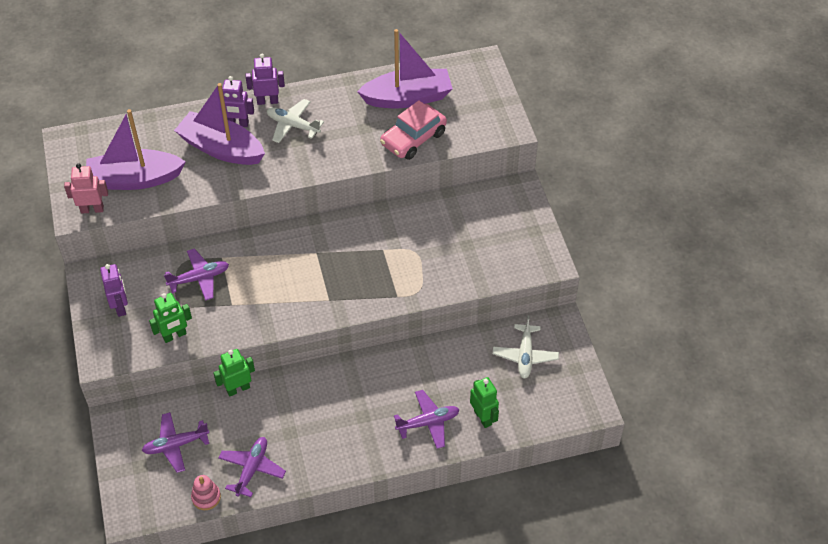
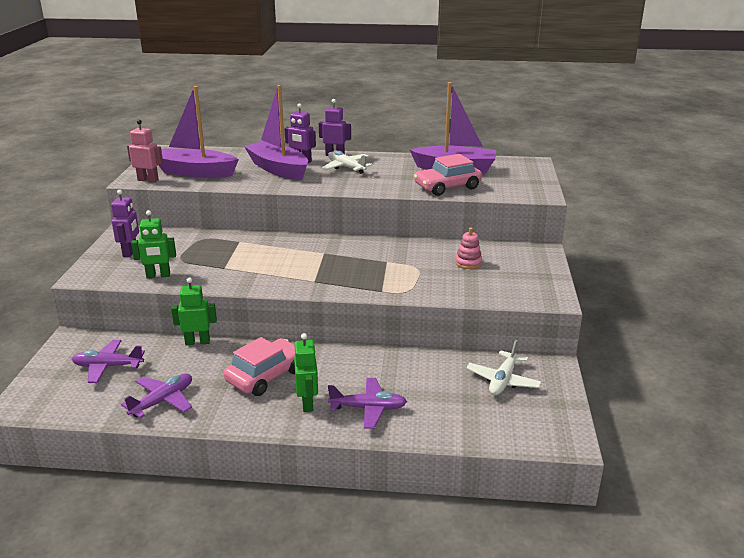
camera: 20 degrees right, 25 degrees down
(199, 278) = (210, 249): purple plane -> none
(206, 497) = (100, 411): pink stacking toy -> pink stacking toy (468, 263)
(324, 412) = (266, 376): none -> pink car
(483, 417) = (432, 418): green robot -> green robot (308, 403)

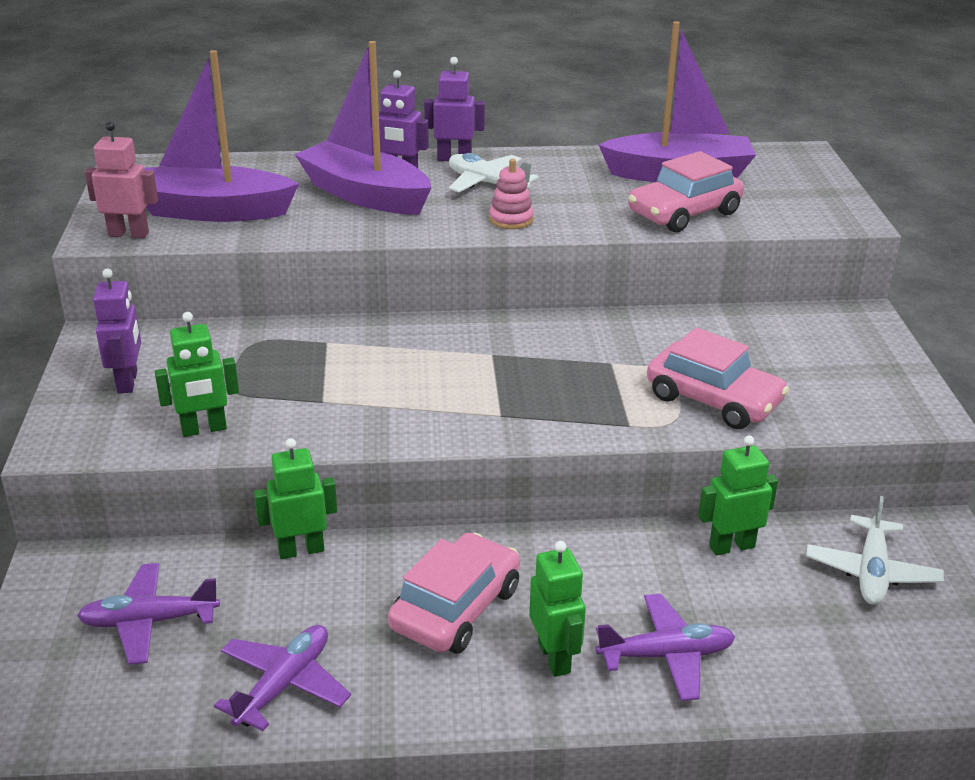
camera: 10 degrees left, 5 degrees up
(429, 361) = (731, 546): none -> green robot
(435, 283) = (714, 399): none -> pink car
(468, 263) = (752, 354): pink stacking toy -> pink stacking toy (511, 219)

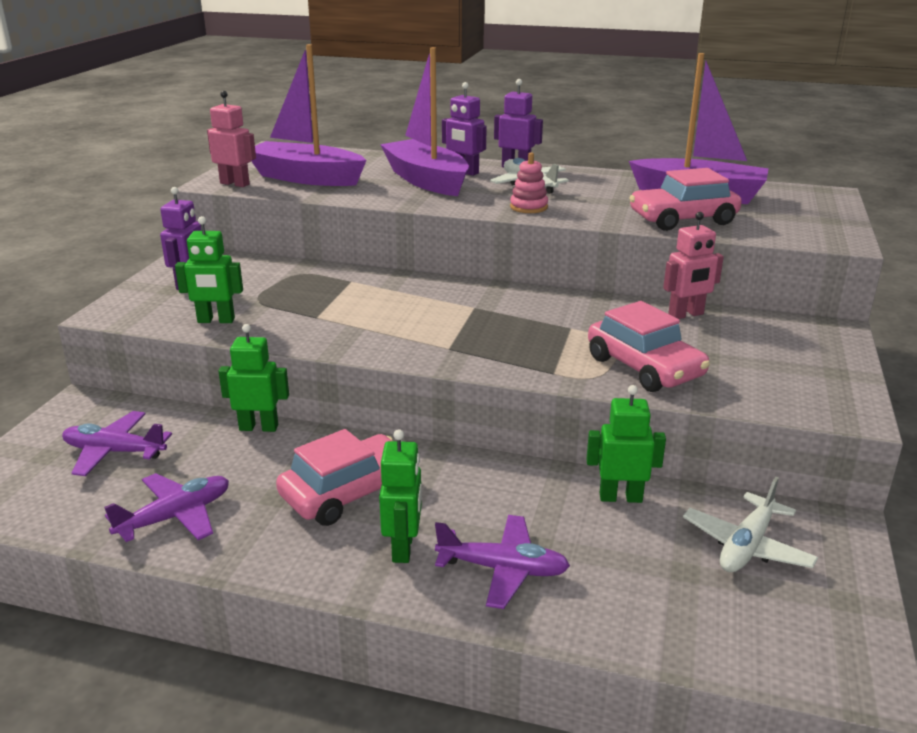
camera: 20 degrees right, 5 degrees down
(716, 323) = (686, 315): none -> pink robot

